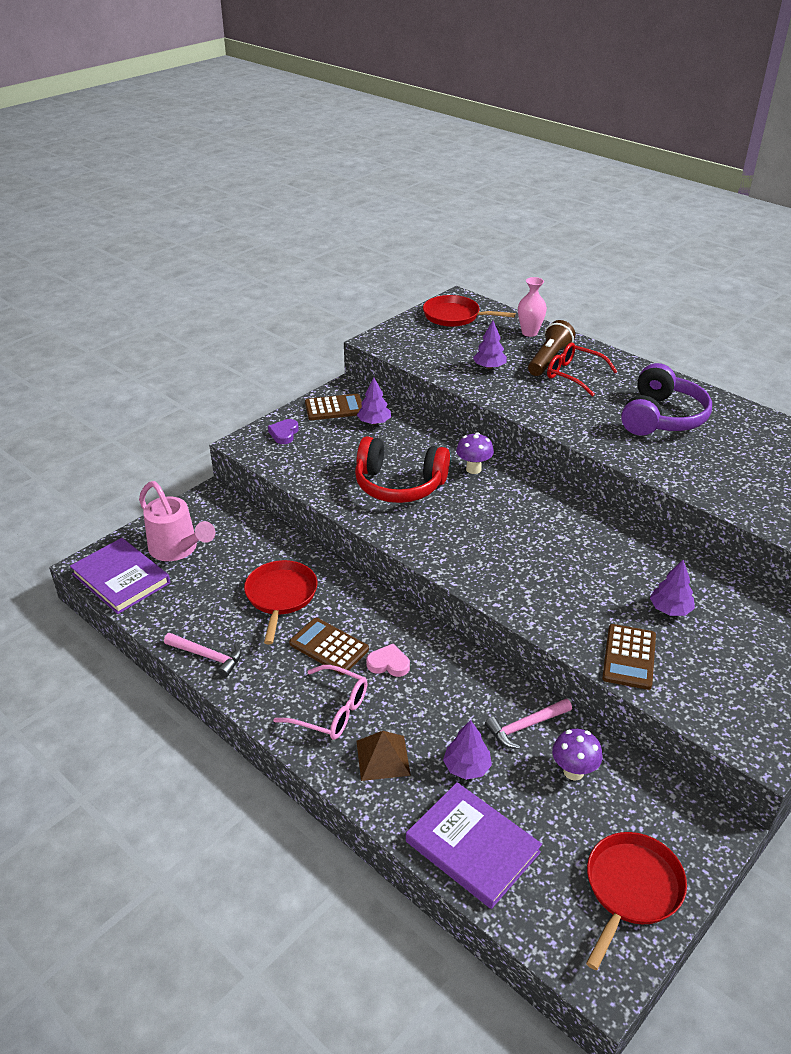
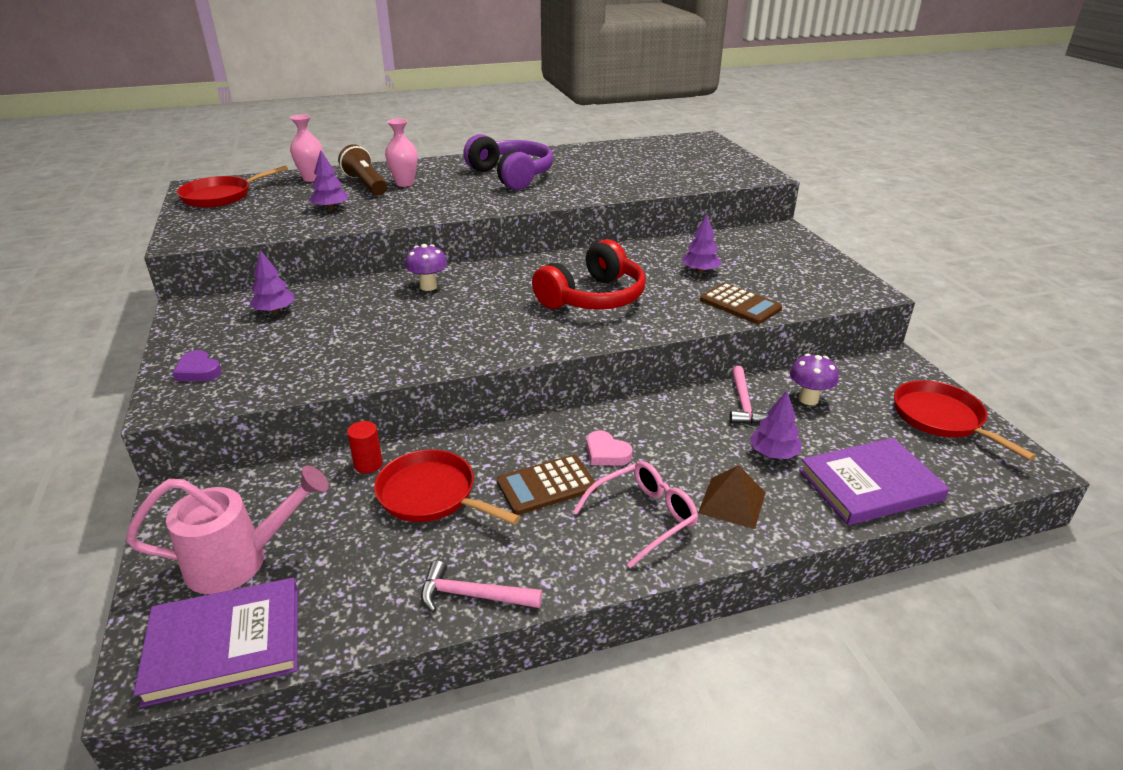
camera: 60 degrees left, 5 degrees down
(207, 656) = (473, 595): pink hammer -> pink hammer turned 135 degrees counterclockwise
(289, 554) = (368, 464): none -> red cylinder
(334, 408) = (209, 325): brown calculator -> none
(388, 664) = (606, 453): pink heart -> pink heart turned 90 degrees counterclockwise
(399, 485) = (396, 330): red headphones -> red headphones (593, 297)
(574, 375) = (404, 183): red glasses -> pink vase

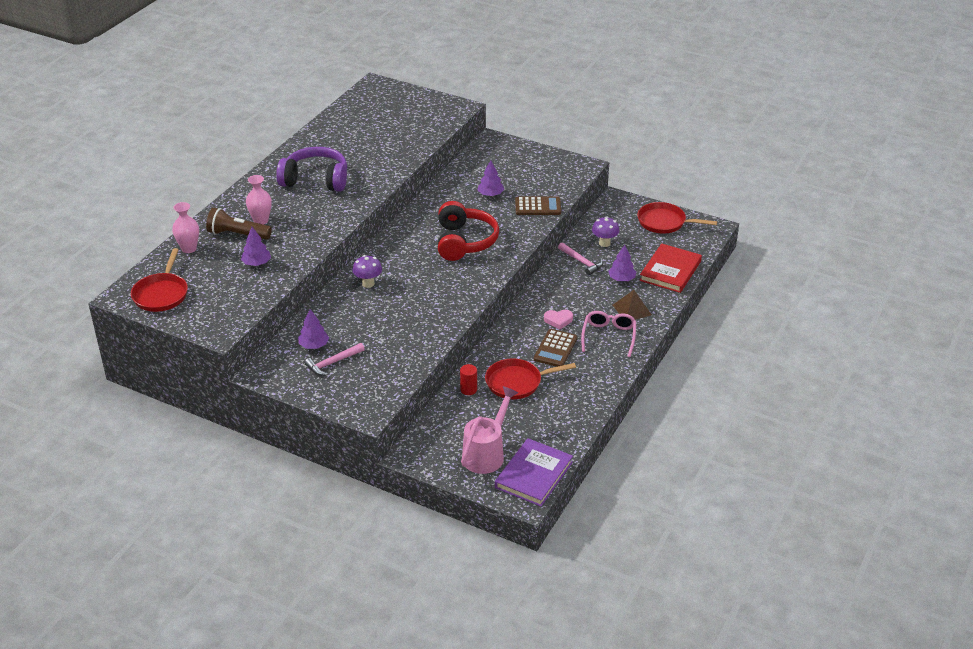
camera: 45 degrees left, 5 degrees up
(198, 371) = (346, 394): purple heart -> none
(473, 595) = (591, 402): pink hammer -> pink hammer (332, 363)
(870, 485) = (670, 271): purple book -> red book

